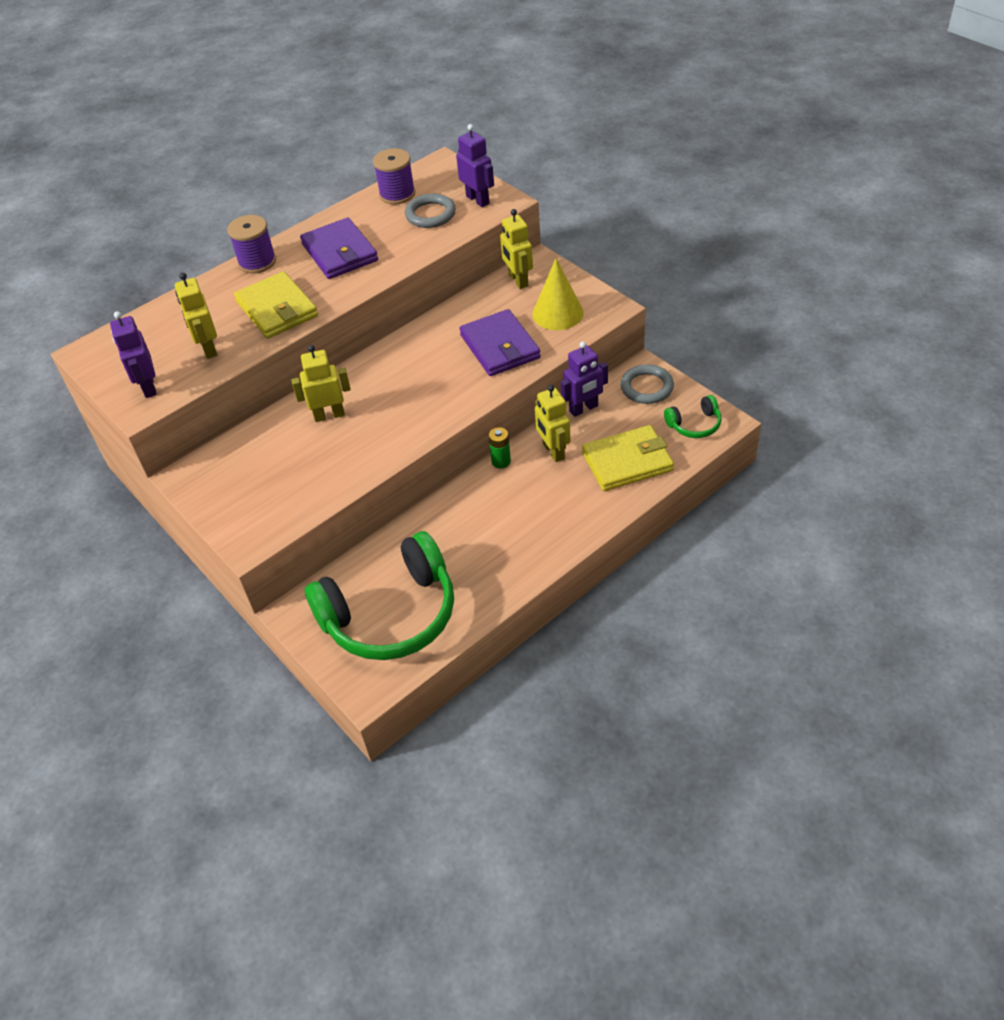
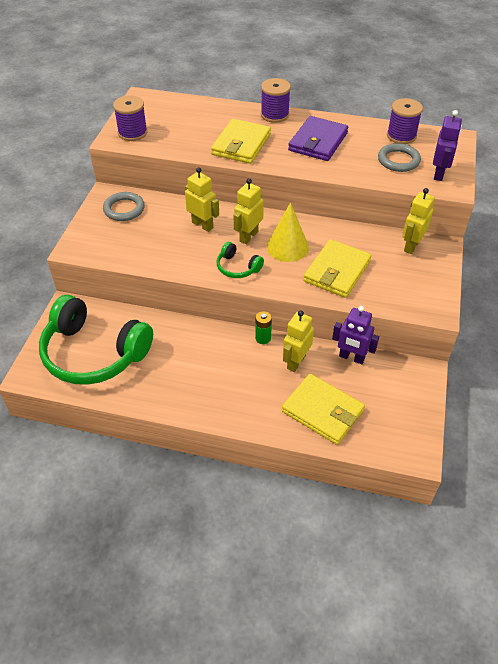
camera: 50 degrees right, 0 degrees up
(148, 387) = (132, 133): purple robot -> purple spool
(208, 348) = (183, 137): yellow robot -> yellow robot (248, 236)
(500, 346) = (337, 271): purple wallet -> yellow wallet
(558, 313) = (400, 284): yellow cone -> yellow cone (287, 247)
(646, 387) = (407, 384): grey ring -> grey ring (124, 209)
(694, 425) = (397, 435): green headphones -> green headphones (237, 267)

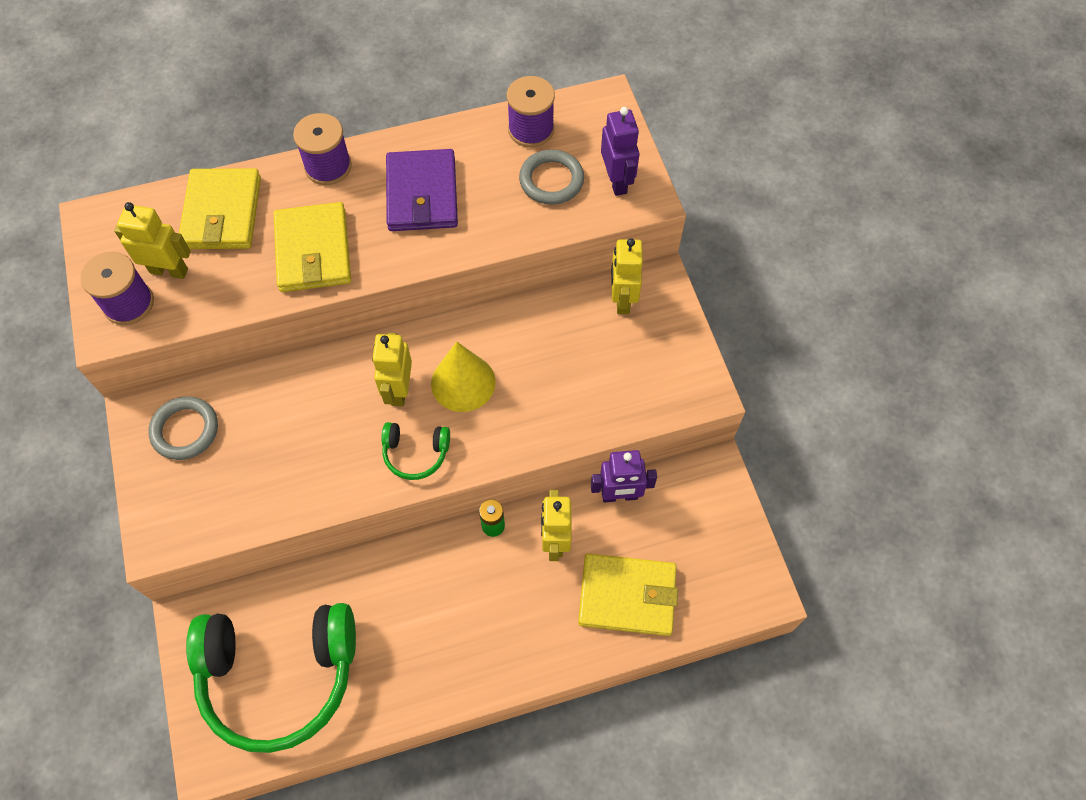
camera: 30 degrees left, 15 degrees up
(202, 225) = (321, 402): yellow robot -> yellow robot (169, 270)
(337, 271) = (550, 391): yellow wallet -> yellow wallet (222, 213)

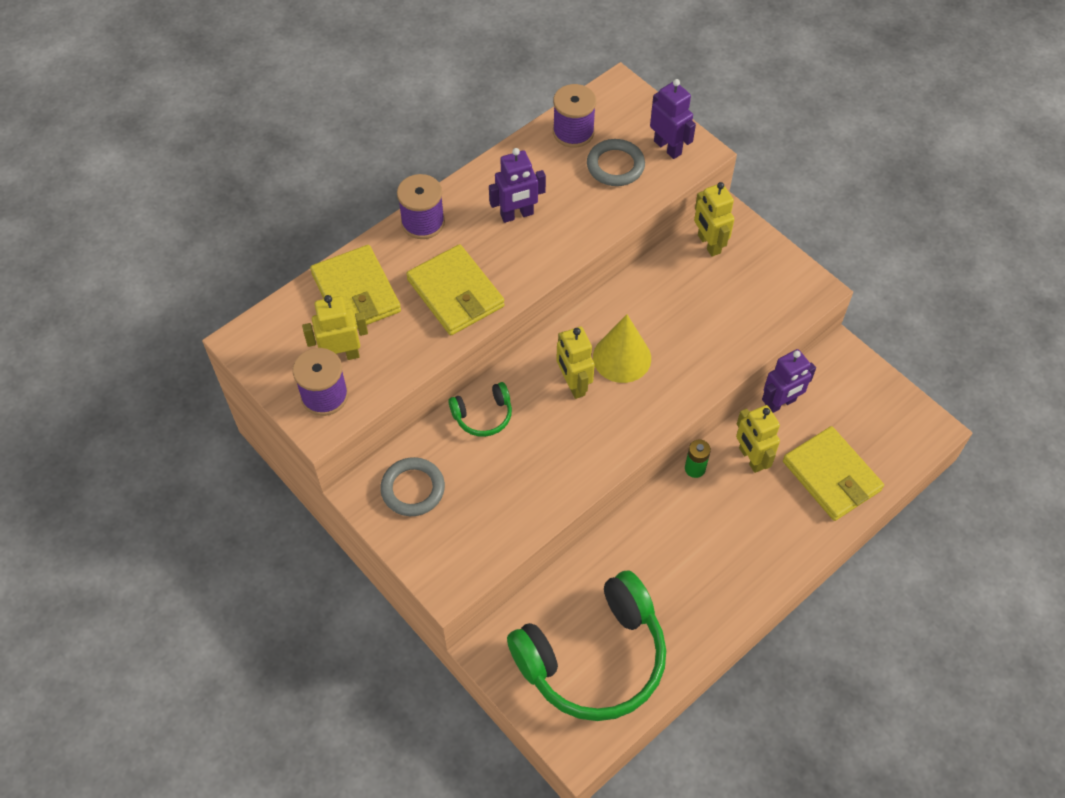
camera: 25 degrees left, 5 degrees down
(415, 453) = (618, 427): green headphones -> green headphones (483, 415)
(422, 194) = (517, 215): purple wallet -> purple robot
(627, 596) = (831, 476): yellow wallet -> yellow wallet turned 75 degrees clockwise

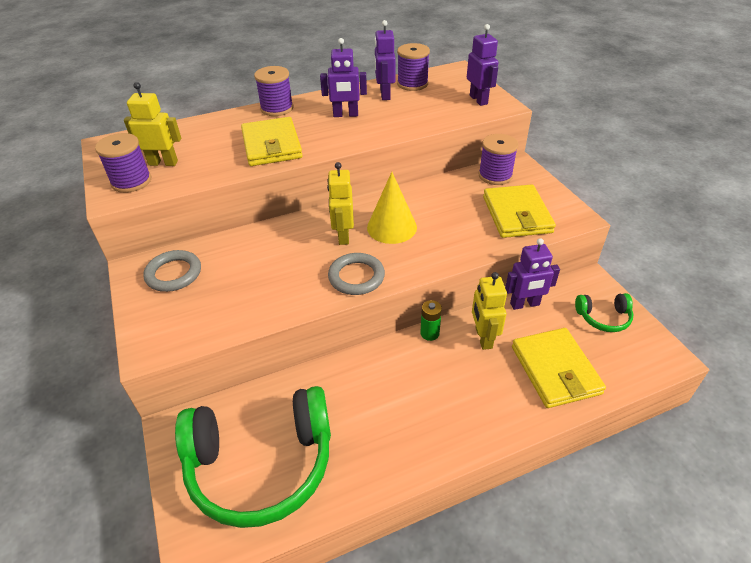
camera: 20 degrees right, 15 degrees down
(356, 292) = (202, 133): yellow wallet -> yellow wallet (517, 214)
(483, 415) = (261, 240): green headphones -> green headphones (603, 318)
(547, 163) = (384, 95): none -> purple robot
(615, 166) = (434, 103): grey ring -> grey ring (356, 277)
(708, 244) = (495, 175): yellow robot -> purple spool

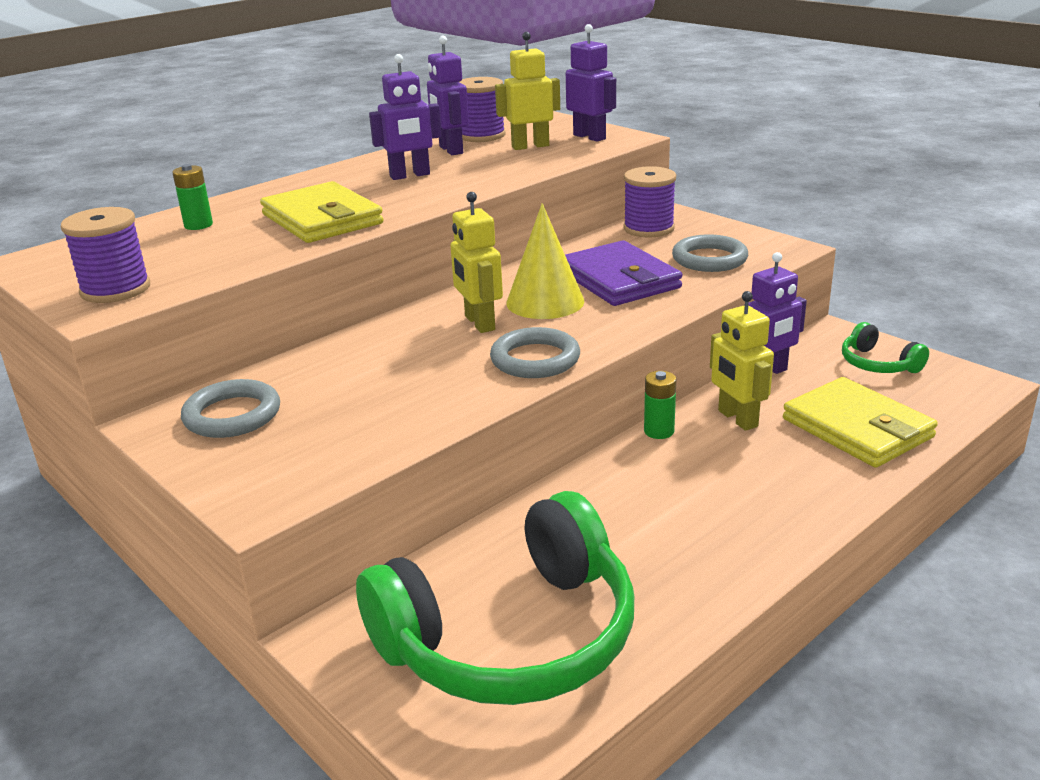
camera: 20 degrees left, 15 degrees down
(163, 163) = (154, 263): yellow robot -> yellow robot (530, 146)
(205, 134) = (198, 225): none -> green battery
(277, 108) = (294, 184): purple spool -> none
(448, 219) = (619, 280): none -> purple wallet
(517, 214) = (709, 259): yellow wallet -> grey ring
(603, 318) = (878, 364): green headphones -> green headphones turned 75 degrees clockwise

